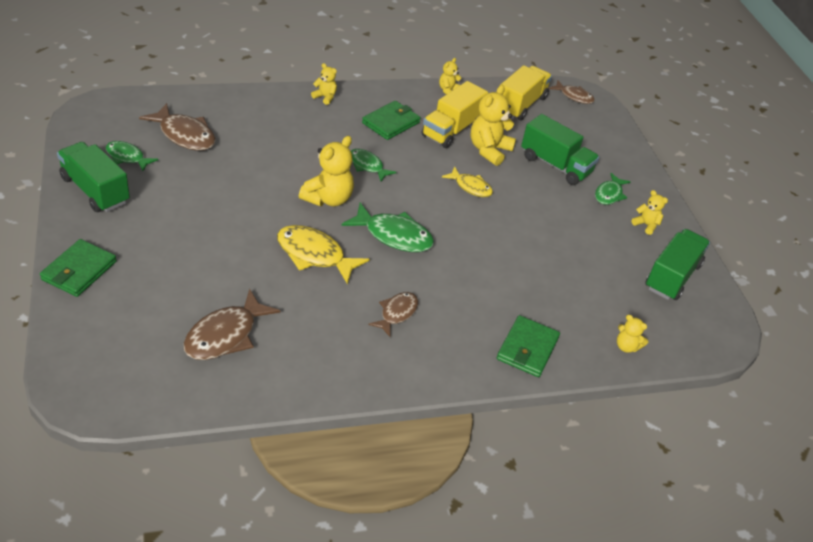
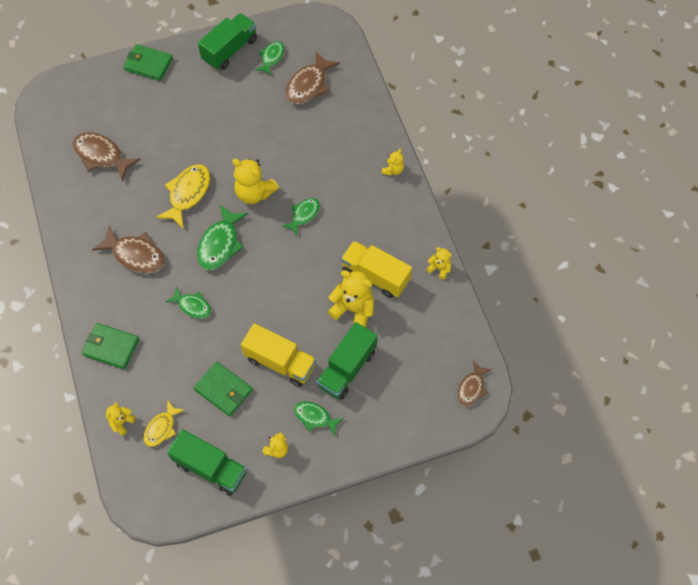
camera: 90 degrees right, 20 degrees up
(391, 123) = (371, 225): green wallet -> green wallet (223, 390)
(397, 313) = (135, 255): brown fish -> brown fish, size x1.61
(470, 187) = (295, 296): yellow fish -> yellow fish (161, 428)
(475, 268) = (192, 306): none -> green fish
(521, 105) = (438, 335): yellow truck -> yellow truck (280, 362)

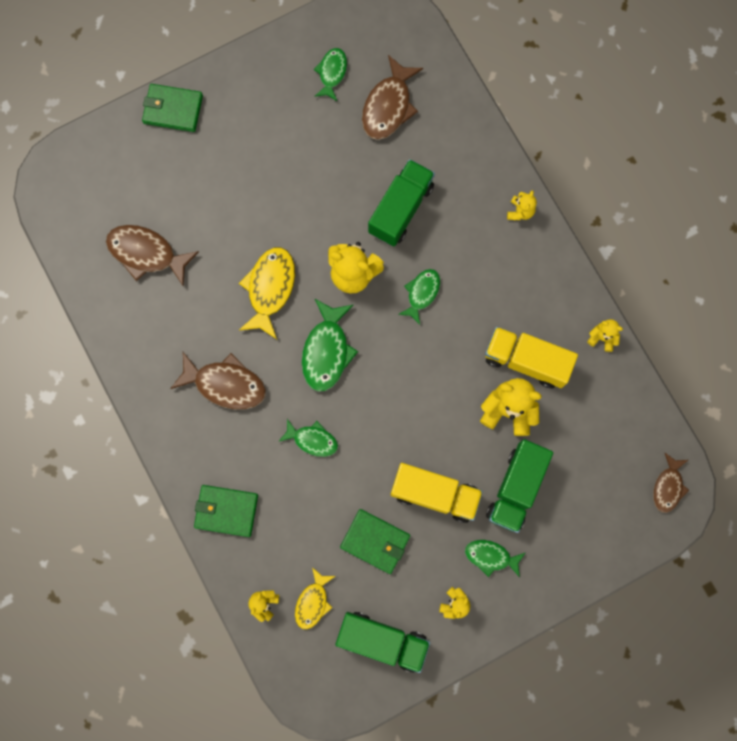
camera: 10 degrees left, 15 degrees up
(230, 50) = (274, 70): green truck -> green truck (401, 209)

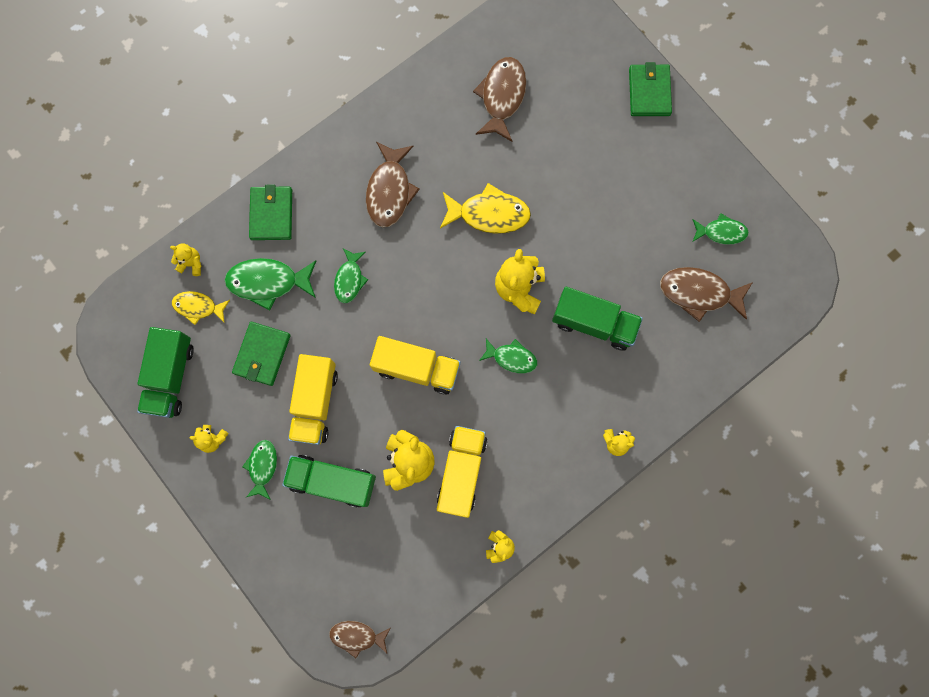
camera: 80 degrees right, 0 degrees up
(326, 351) = (437, 277): green fish -> green fish (268, 282)
(416, 387) = (417, 368): none -> yellow truck

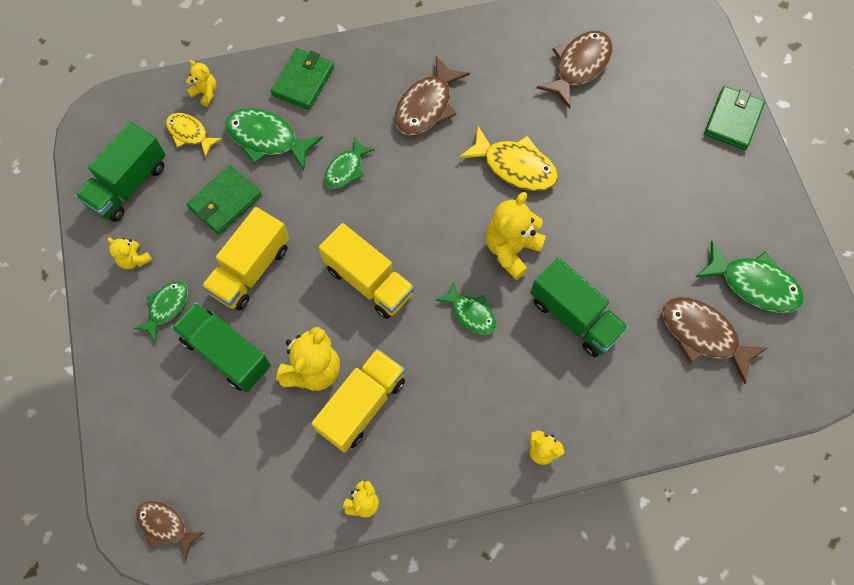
camera: 25 degrees right, 10 degrees down
(721, 232) = (753, 284): green fish -> green fish, size x1.61

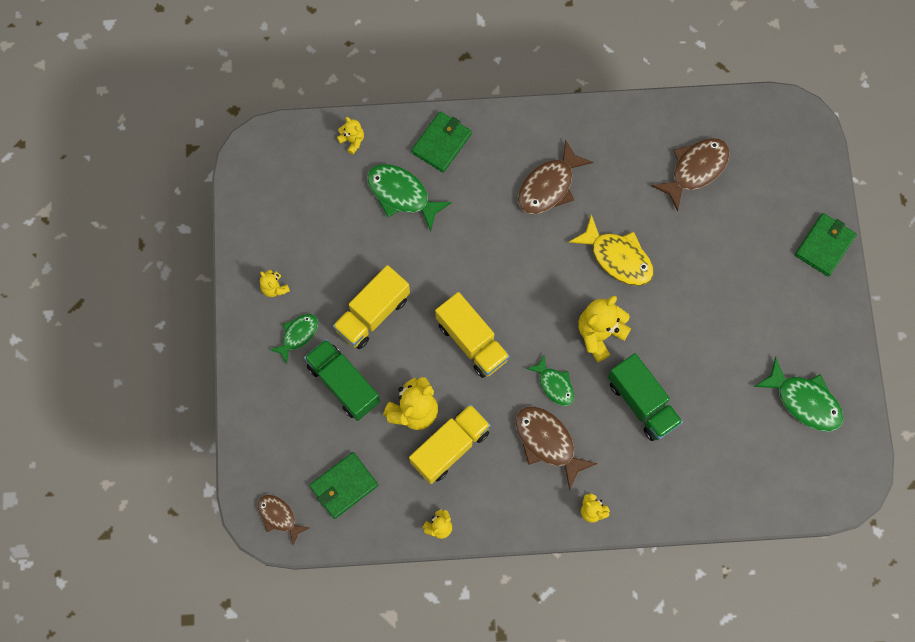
camera: 10 degrees right, 5 degrees up
(129, 184) = (276, 218): green truck -> none
(190, 133) = (334, 178): yellow fish -> none
(225, 202) = (358, 248): green wallet -> green wallet (344, 486)
(346, 169) = (467, 235): green fish -> none
(703, 335) = (749, 438): brown fish -> brown fish (547, 442)

